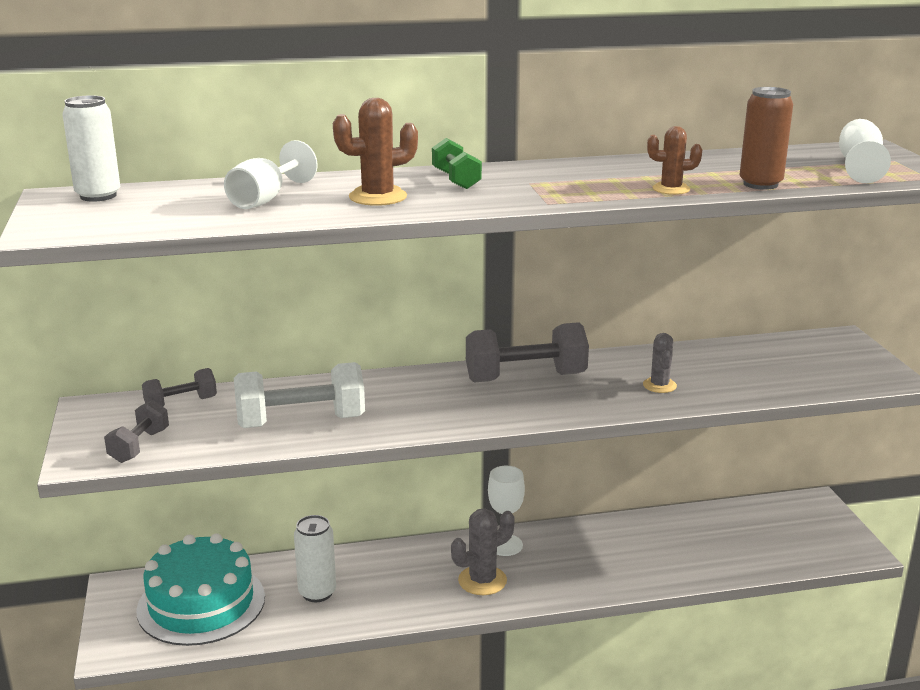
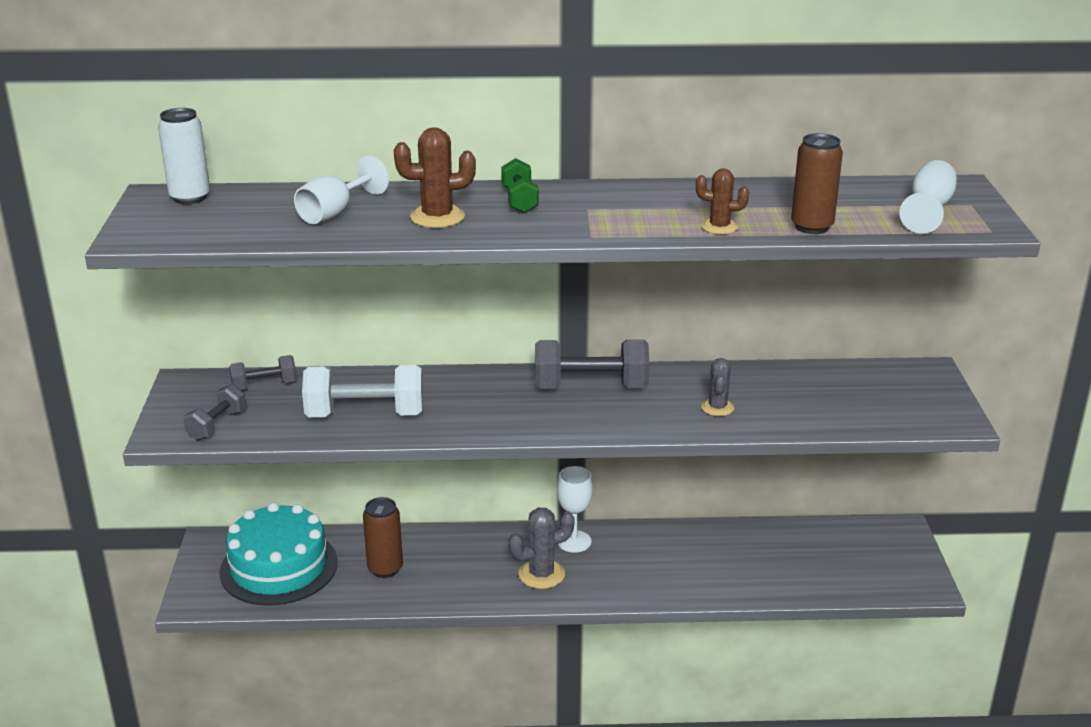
camera: 10 degrees right, 5 degrees up
(317, 593) = (385, 569): white can -> brown can

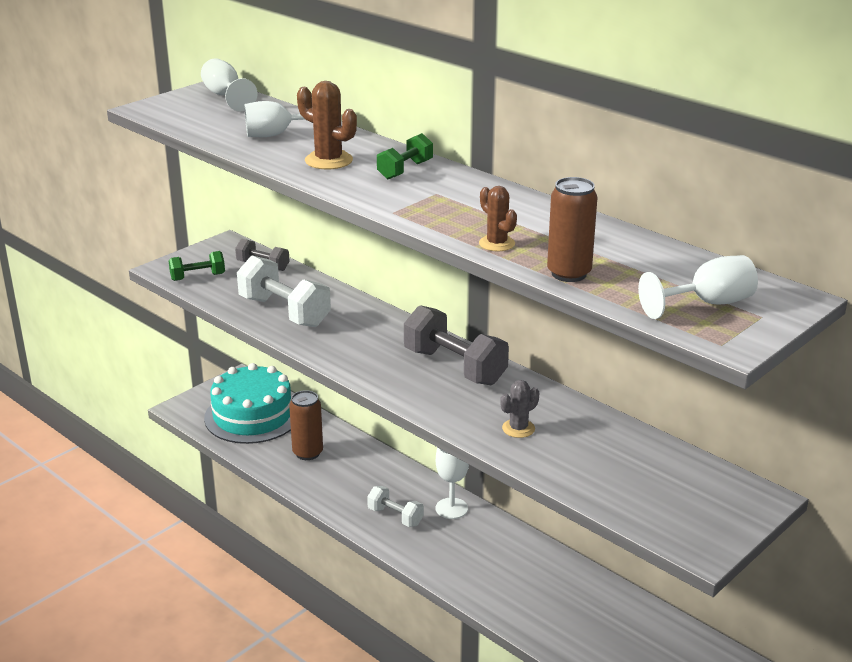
camera: 45 degrees right, 0 degrees up
(190, 198) = (225, 96): white can -> white goblet
(217, 425) = (198, 277): grey dumbbell -> green dumbbell
(541, 574) = (395, 516): grey cactus -> white dumbbell

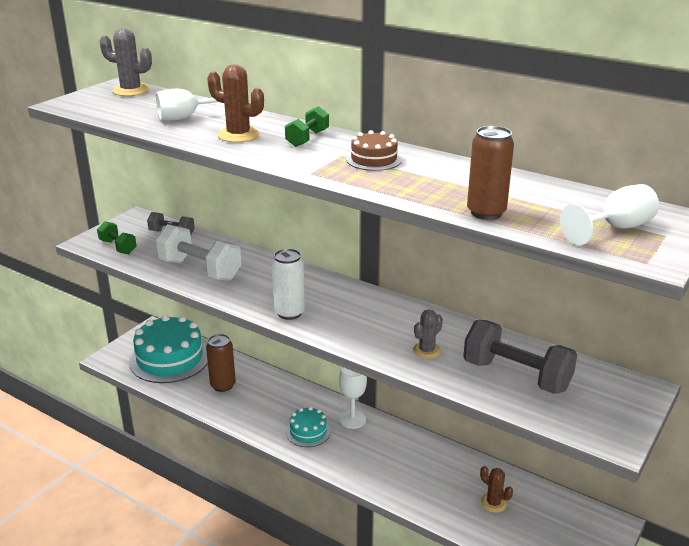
camera: 10 degrees left, 0 degrees up
(198, 277) = (118, 247): green dumbbell -> green dumbbell turned 75 degrees clockwise
(225, 96) = (131, 91): white goblet -> grey cactus
(373, 370) = (289, 313): none -> white can
(395, 516) = (308, 432): white dumbbell -> turquoise cake
(454, 367) = (357, 303): grey dumbbell -> grey dumbbell (516, 376)
(470, 201) = (374, 159): none -> brown cake
(497, 243) = (412, 192): brown cactus -> brown cactus (493, 503)

